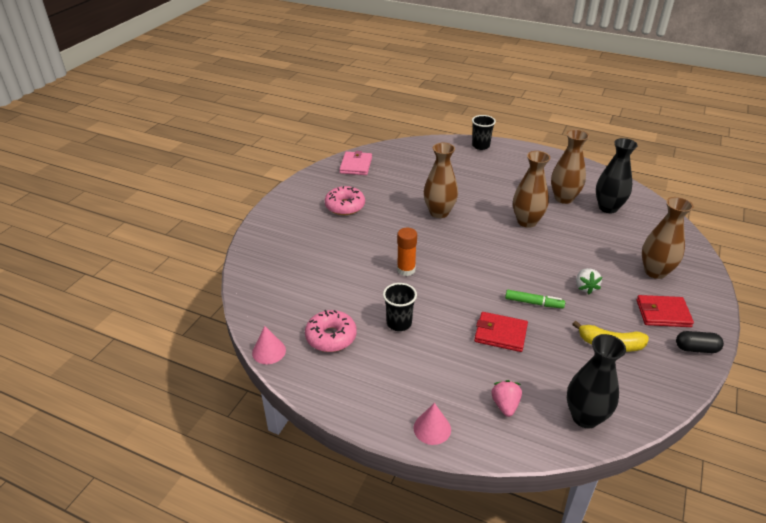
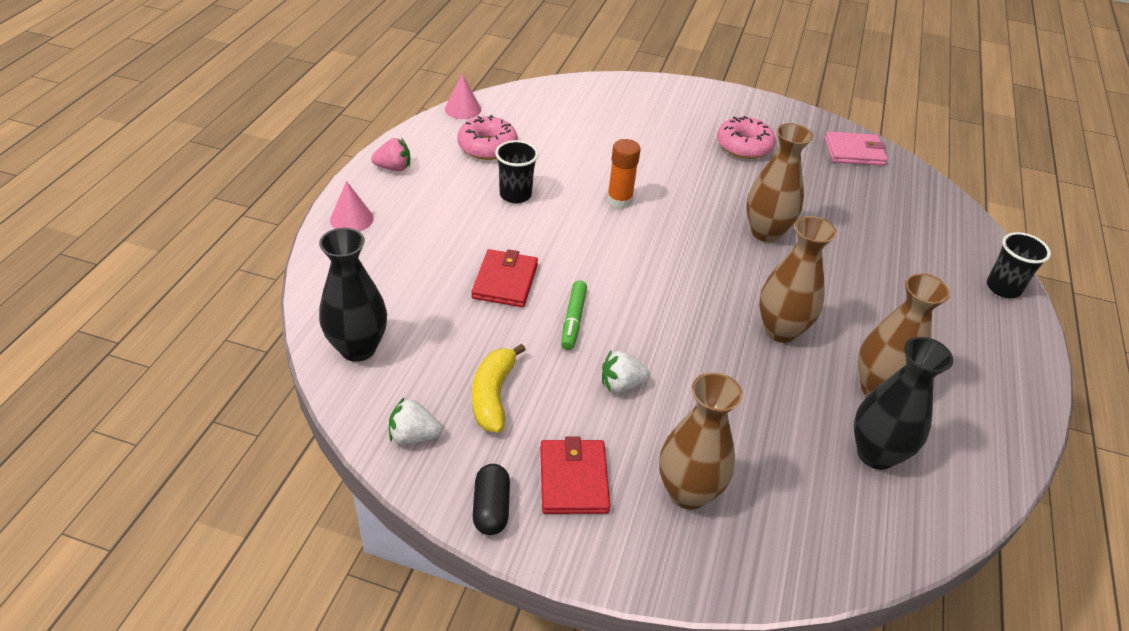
camera: 80 degrees right, 5 degrees up
(505, 405) = (381, 277): pink strawberry -> pink strawberry (393, 168)
(655, 384) = (413, 436): none -> white strawberry

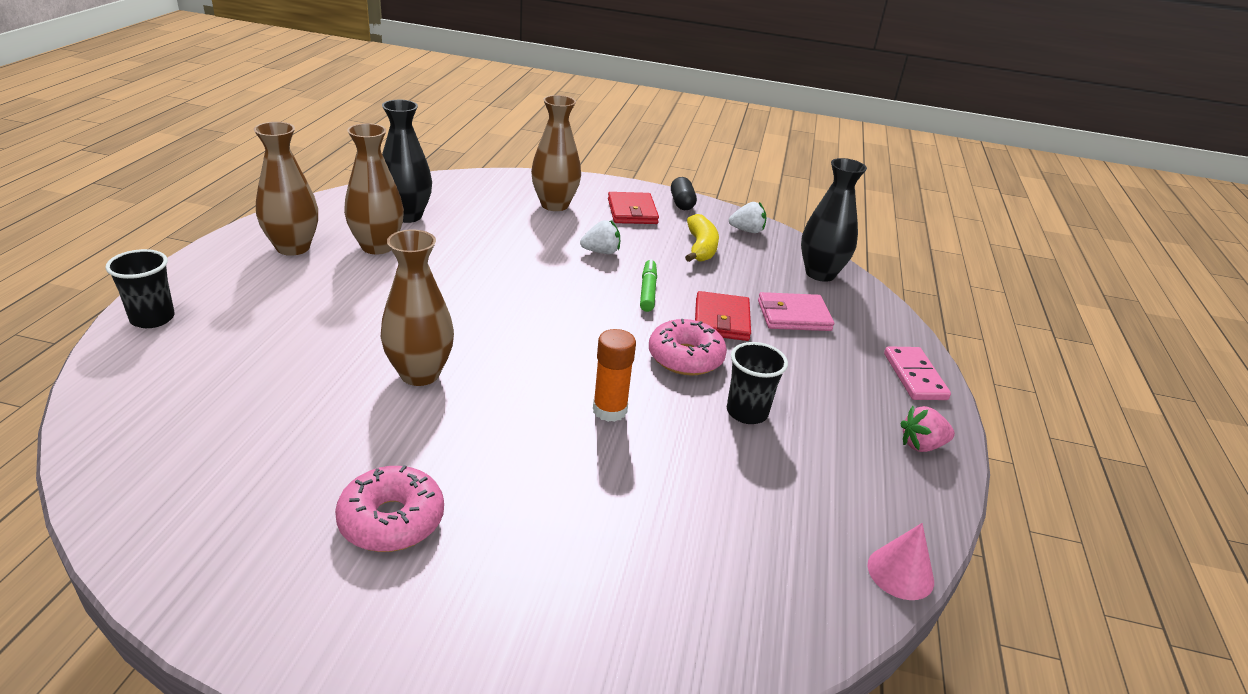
camera: 175 degrees right, 10 degrees down
(351, 219) = (915, 376): pink cone -> pink domino
(487, 146) = (819, 490): pink donut -> pink donut (685, 358)
(780, 330) = (447, 283): brown vase -> brown vase (293, 247)
(854, 152) = (179, 521): pink wallet -> pink wallet (793, 316)

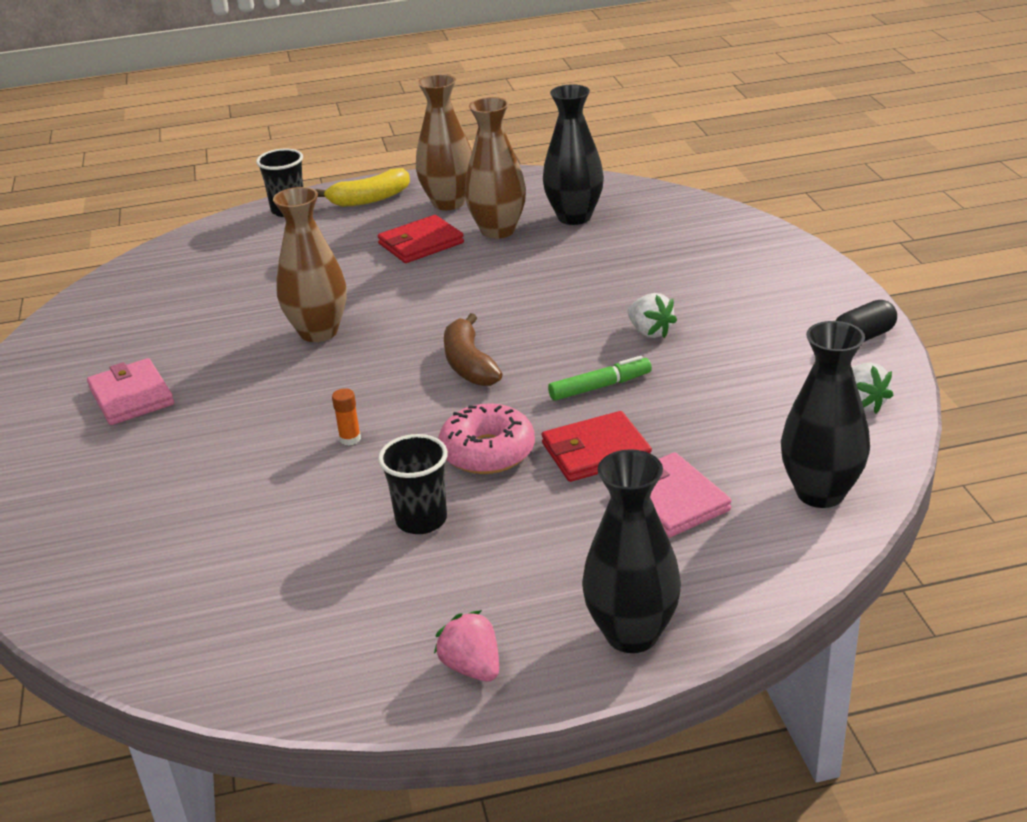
camera: 70 degrees right, 0 degrees up
(391, 520) = (131, 396): pink donut -> pink wallet
(554, 205) = (719, 269): brown vase -> none
(561, 325) = (469, 364): none -> brown banana
(609, 410) = (350, 439): orange glue stick -> orange glue stick, size x0.57
(632, 211) = (781, 315): red wallet -> red wallet (421, 243)
(701, 248) = (757, 386): yellow banana -> yellow banana (370, 199)
(900, 573) = (226, 689): pink cone -> none
(915, 376) = (632, 634): pink domino -> black vase

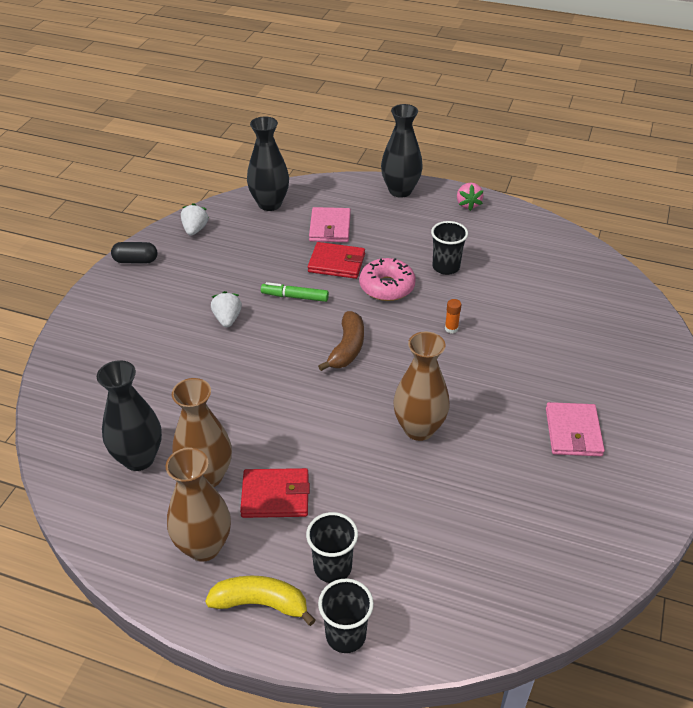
camera: 150 degrees left, 10 degrees up
(328, 230) = (332, 567): none -> black cup

